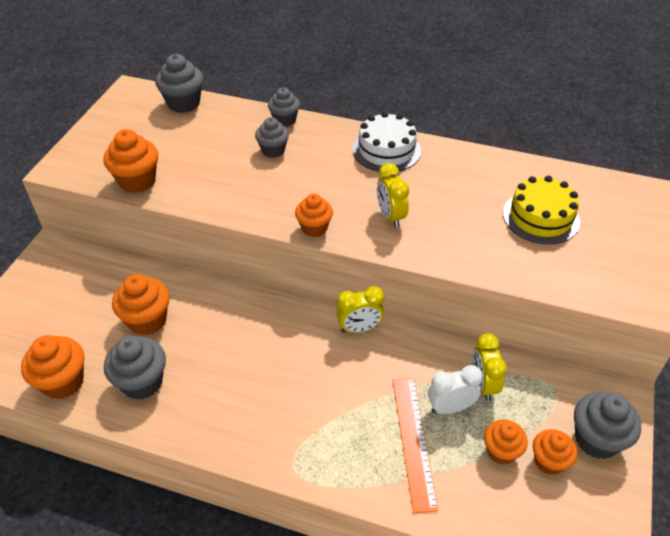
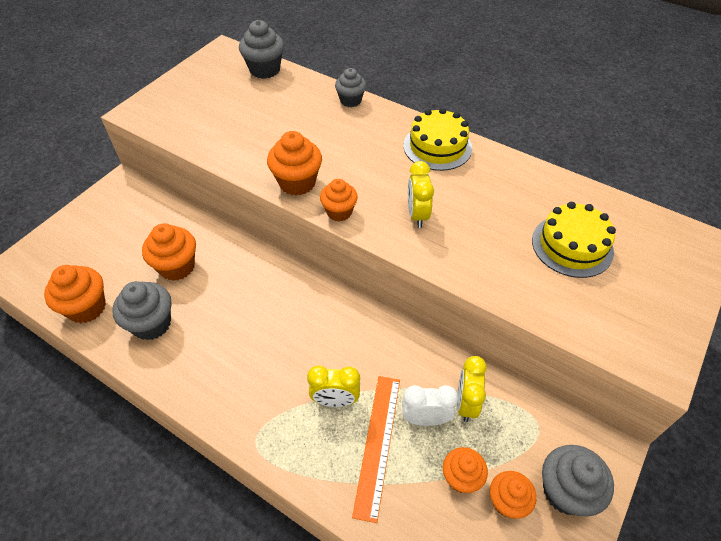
camera: 15 degrees right, 5 degrees up
(137, 181) = (196, 136): orange cupcake -> orange cupcake (297, 182)
(273, 150) = (329, 128): grey cupcake -> none
(359, 328) = (364, 317): yellow clock -> yellow clock (335, 400)
(386, 150) = (437, 147): white cake -> yellow cake

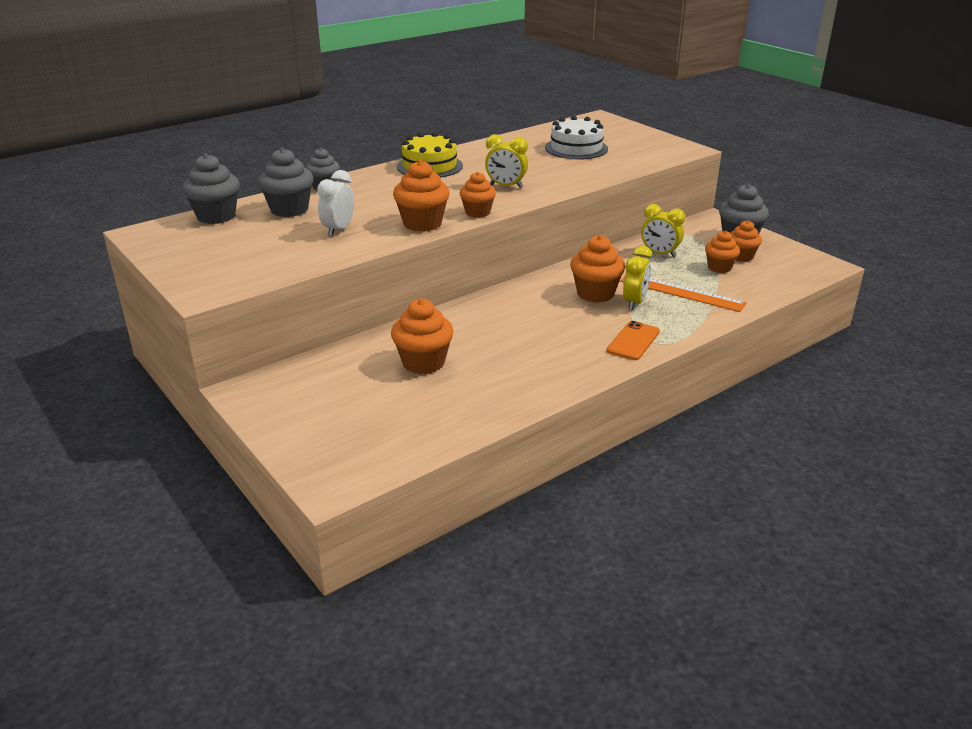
camera: 70 degrees left, 20 degrees down
(87, 308) = (443, 426): orange cupcake -> orange cupcake (595, 293)
(152, 324) = (495, 385): grey cupcake -> grey cupcake (289, 209)
(252, 415) = (633, 341): none -> orange phone
(425, 419) = (667, 270): white clock -> white clock (338, 230)
(572, 245) = (576, 148): yellow cake -> white cake

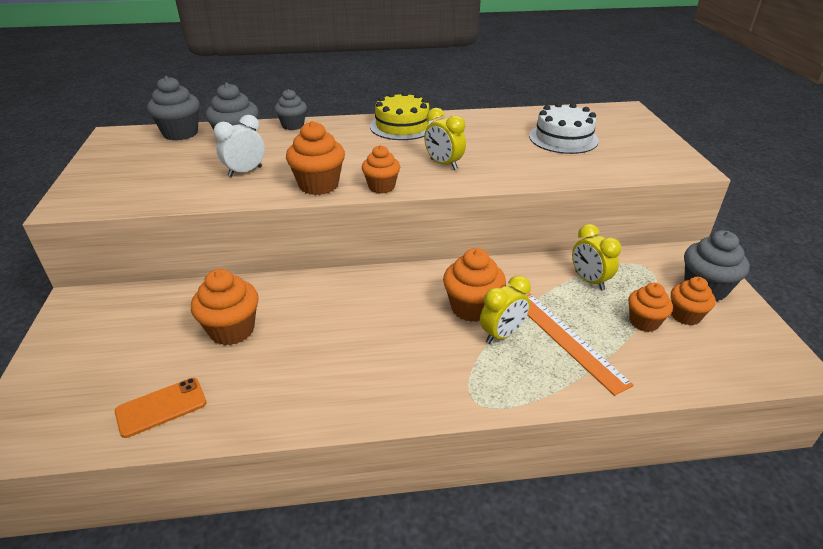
camera: 30 degrees right, 5 degrees up
(633, 341) = (450, 387): orange phone -> orange phone (161, 407)

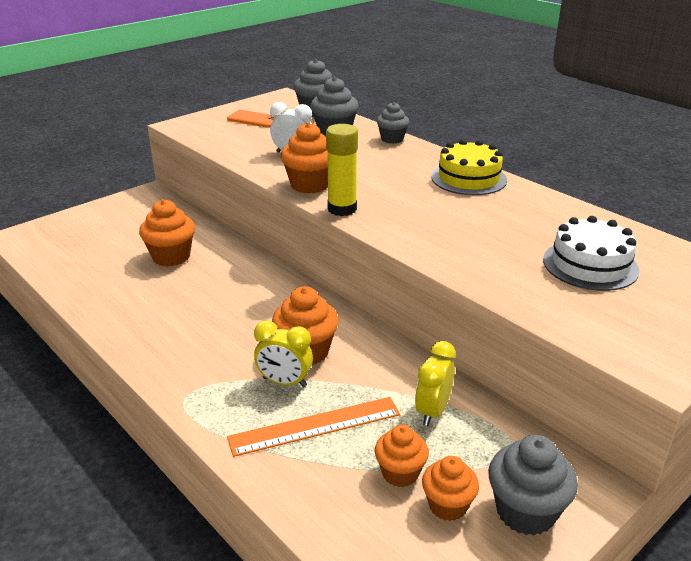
camera: 55 degrees right, 5 degrees down
(161, 407) = (79, 268): orange phone -> orange phone (254, 119)
(381, 187) = (342, 209): orange cupcake -> yellow glue stick
(443, 164) = (423, 221): yellow clock -> none
(567, 340) = (315, 426): orange ruler -> orange ruler turned 45 degrees clockwise

